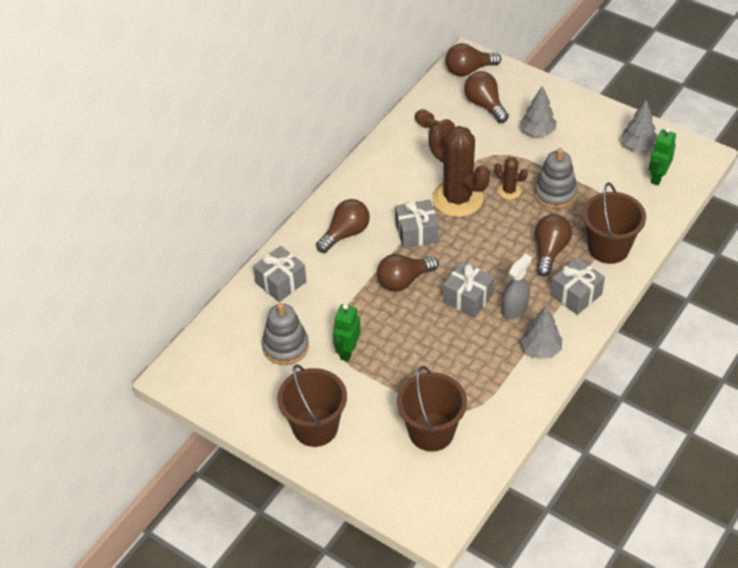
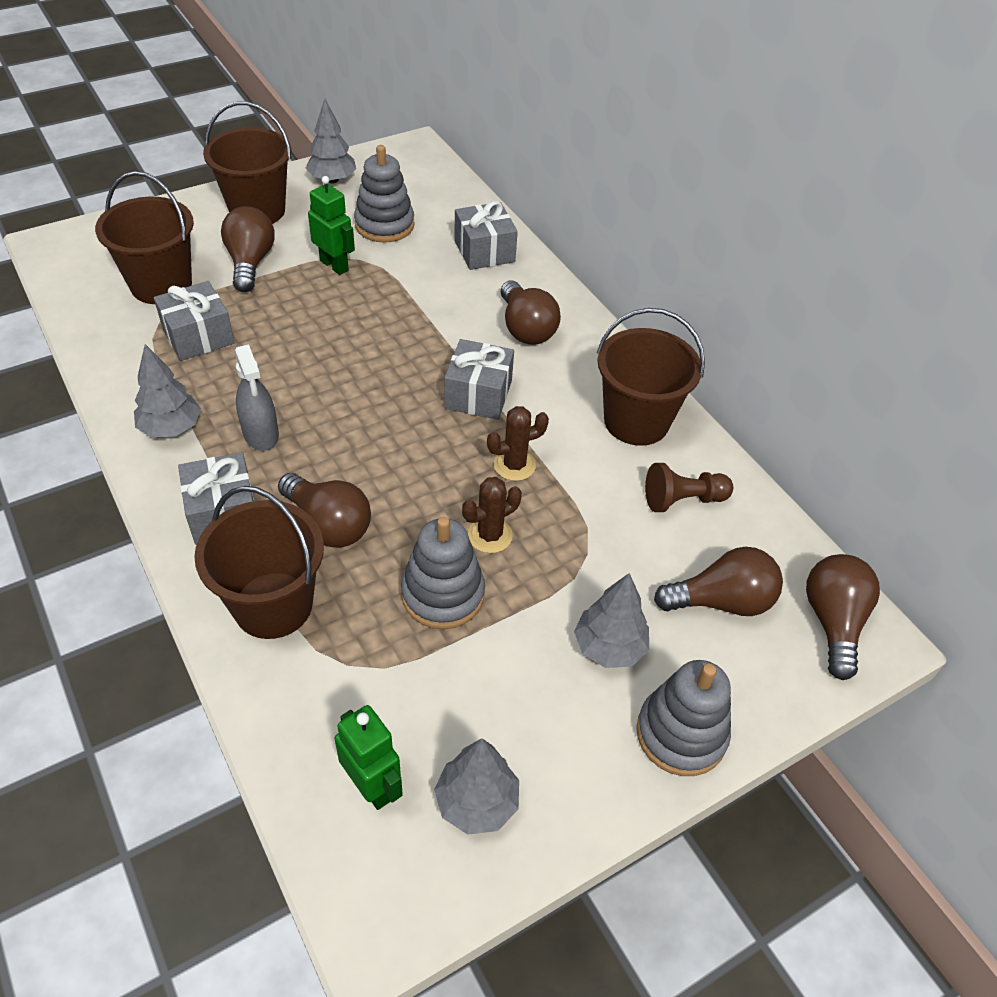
camera: 110 degrees right, 0 degrees up
(248, 404) = (332, 180): none -> grey tree
(390, 164) = (636, 421): none -> brown bucket
(404, 281) = (402, 349): brown light bulb -> brown light bulb (250, 262)
(457, 199) = (514, 465): brown cactus -> brown cactus, size x0.48
(467, 298) = (321, 396): grey gift -> grey gift (198, 336)
(560, 100) = (681, 734): none -> grey stacking toy

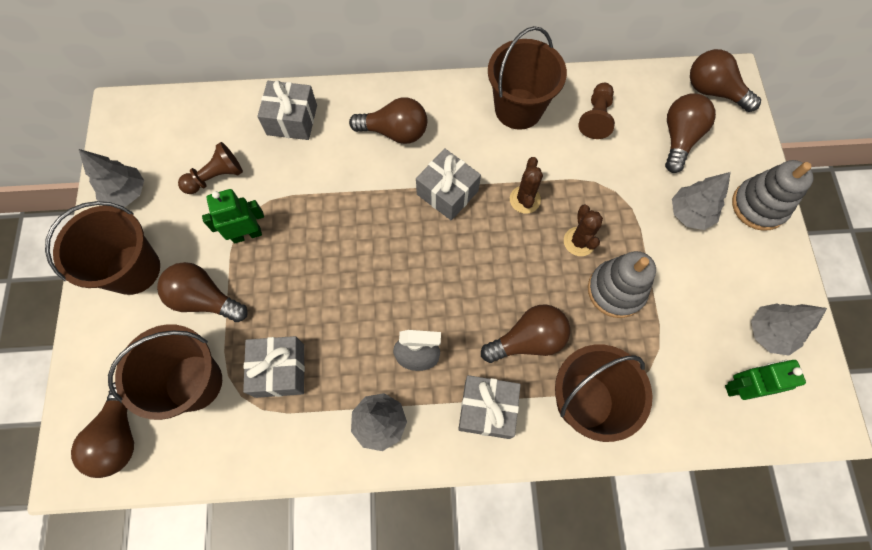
camera: 60 degrees left, 20 degrees up
(90, 259) = (119, 436): none -> brown light bulb
(384, 225) = (216, 177): grey stacking toy -> brown pawn

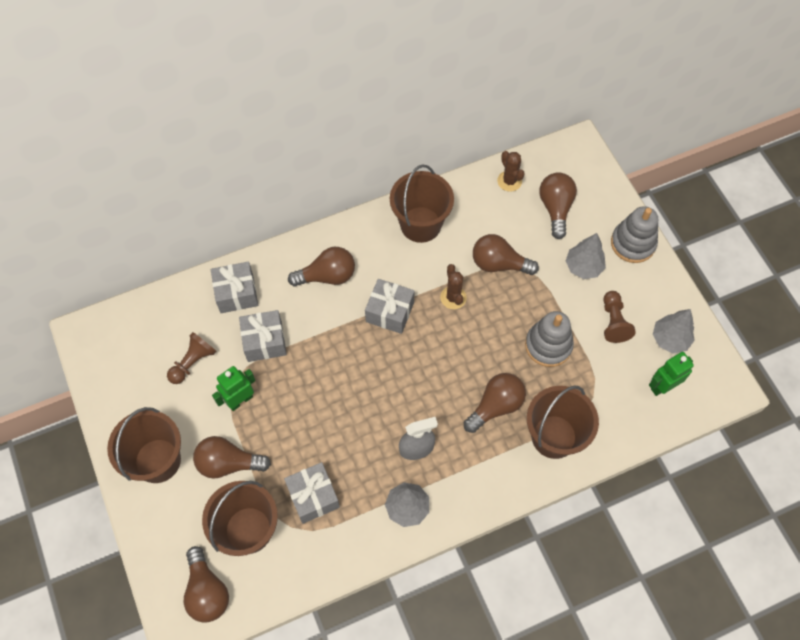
camera: 20 degrees left, 5 degrees down
(127, 193) = (122, 401): grey tree -> none
(487, 409) = (484, 468): grey gift -> grey gift (264, 341)
(579, 241) = (507, 317): brown cactus -> brown cactus (509, 181)
(596, 117) = (485, 212): brown pawn -> brown pawn (613, 322)
(713, 91) = (569, 161): brown light bulb -> brown light bulb (499, 264)

